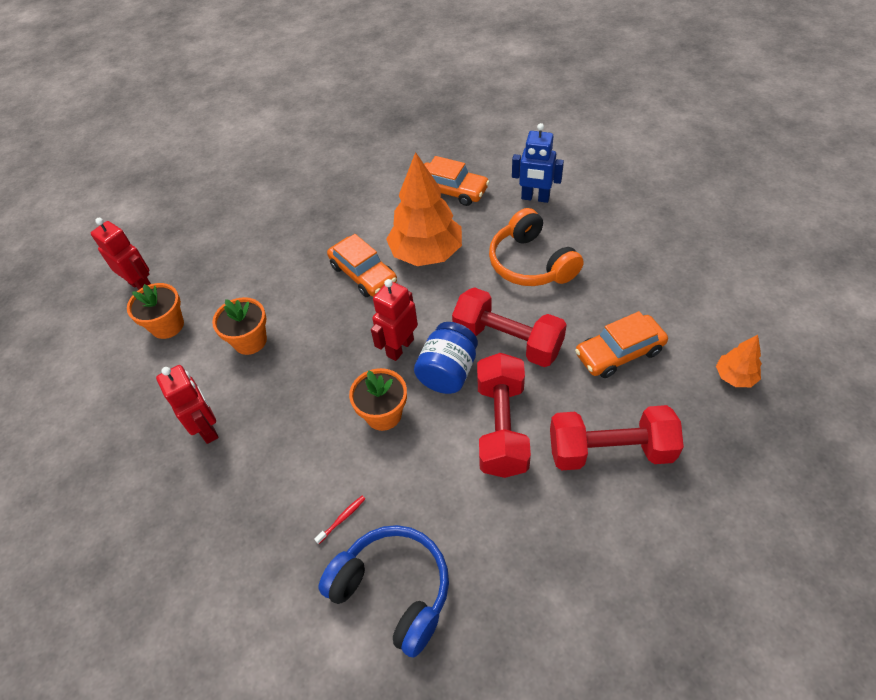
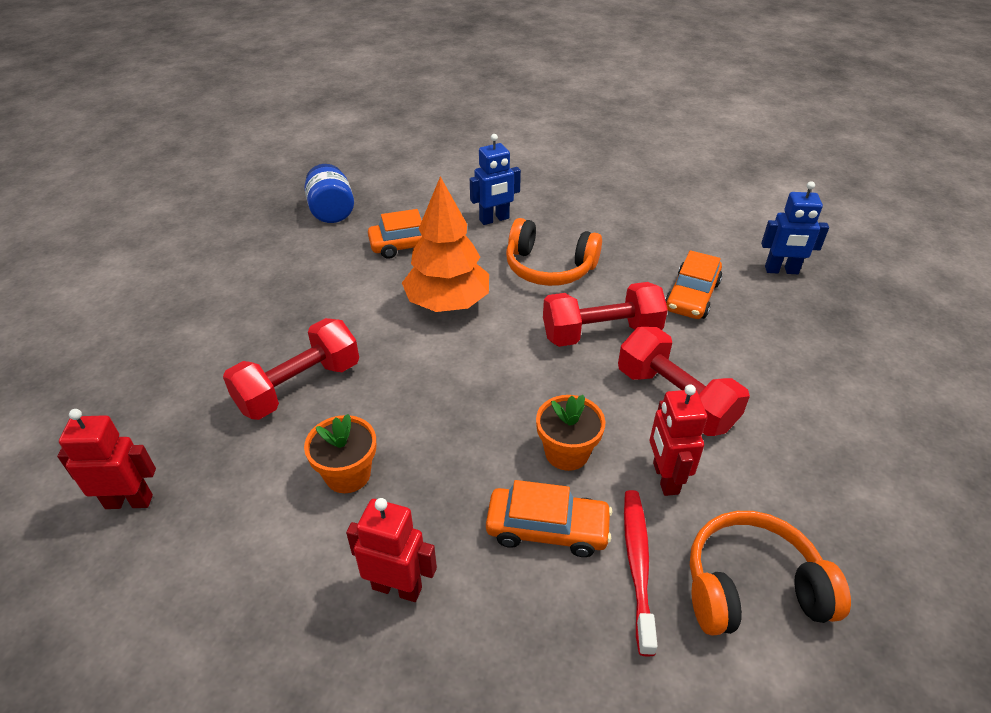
camera: 45 degrees left, 10 degrees down
(167, 325) = (219, 520): orange flower pot -> none
(342, 518) = (637, 565): red toothbrush -> red toothbrush, size x2.25
(363, 274) = (404, 350): orange car -> orange car (547, 529)
(393, 590) = (752, 587): blue headphones -> orange headphones
(400, 347) = (515, 390): red robot -> red robot (665, 478)
(448, 372) = (581, 384): blue jar -> blue jar (332, 212)
(610, 450) = (768, 366): red dumbbell -> red dumbbell (299, 387)
(735, 377) = (781, 270): orange tree -> blue robot

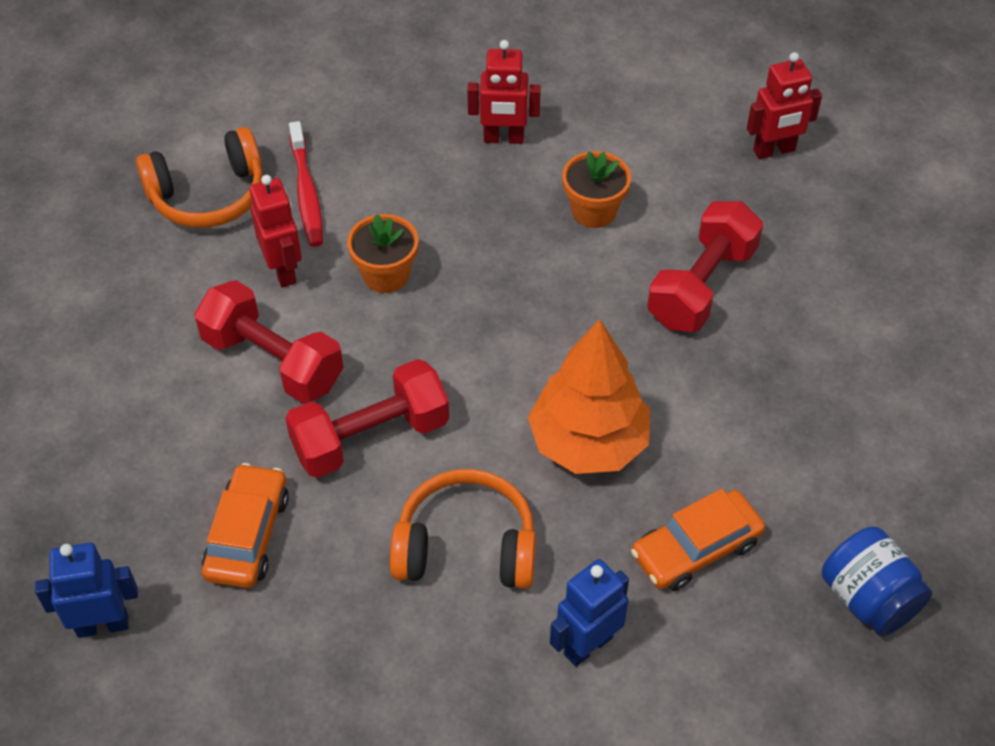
camera: 165 degrees right, 10 degrees up
(547, 529) = (390, 204): orange car -> none

